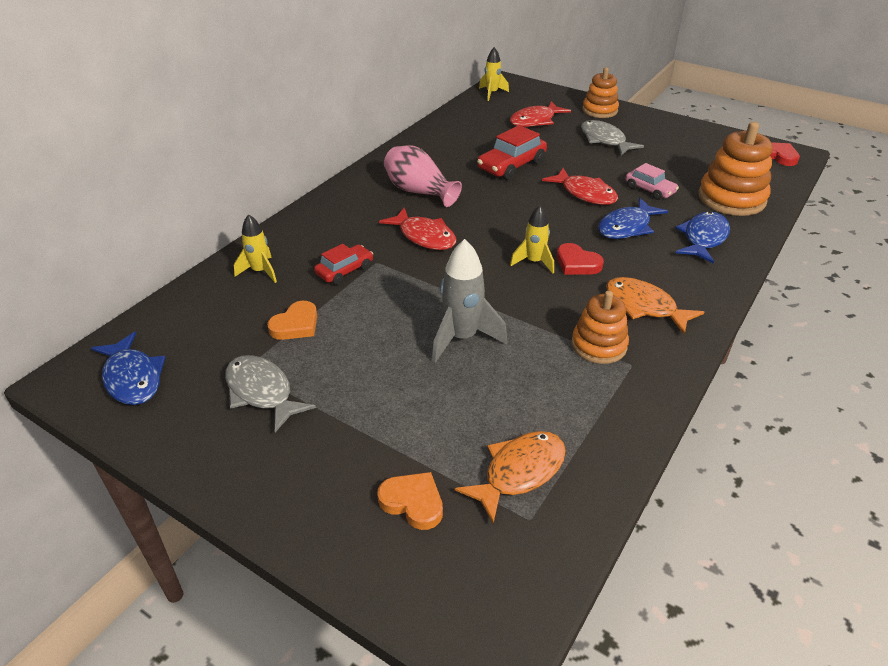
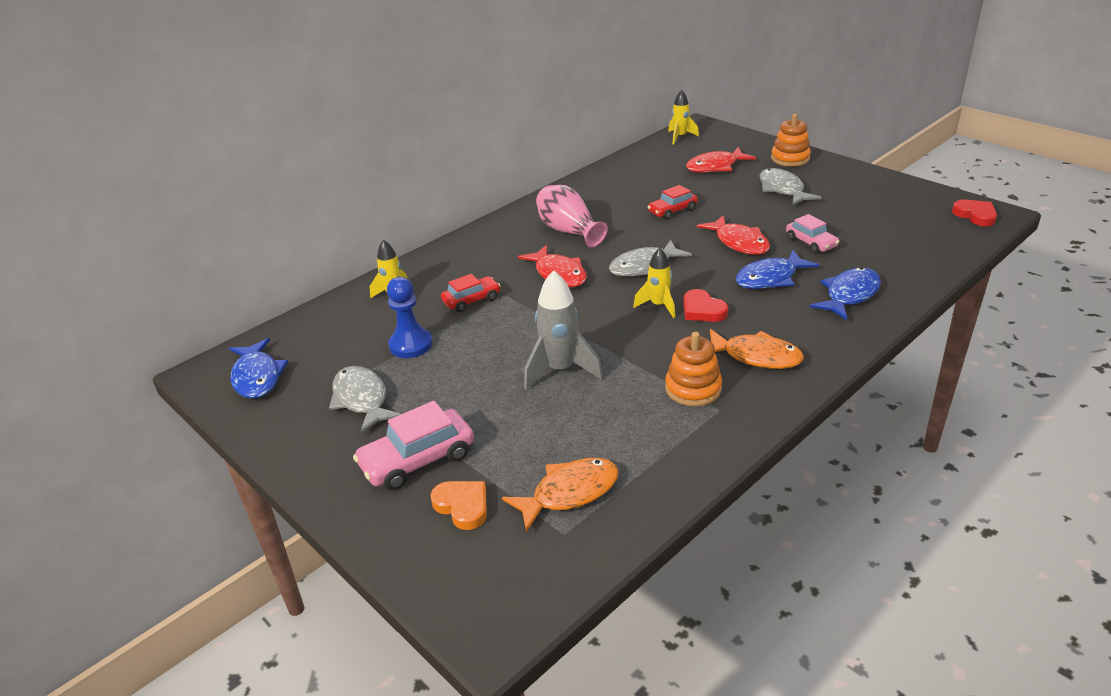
camera: 15 degrees right, 5 degrees down
(296, 325) = (410, 345): orange heart -> blue pawn
(346, 455) = (417, 460): none -> pink car
(505, 223) = (644, 266): none -> grey fish
(511, 166) = (672, 211): red car -> red car, size x0.64
(644, 306) = (756, 356): orange fish -> orange fish turned 150 degrees clockwise
(731, 198) = (899, 257): orange stacking toy -> none

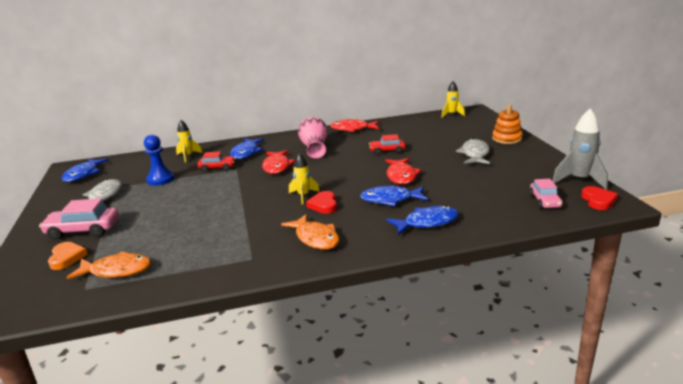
camera: 30 degrees right, 10 degrees down
(480, 265) = (246, 153): none -> blue fish
(560, 370) = (205, 212): grey rocket -> grey rocket (579, 180)
(644, 266) = (327, 174): grey fish -> none
(693, 389) = (254, 243): orange stacking toy -> none
(715, 166) = (450, 133): red fish -> red fish (352, 129)
(811, 243) = (447, 187): pink car -> pink car (545, 201)

